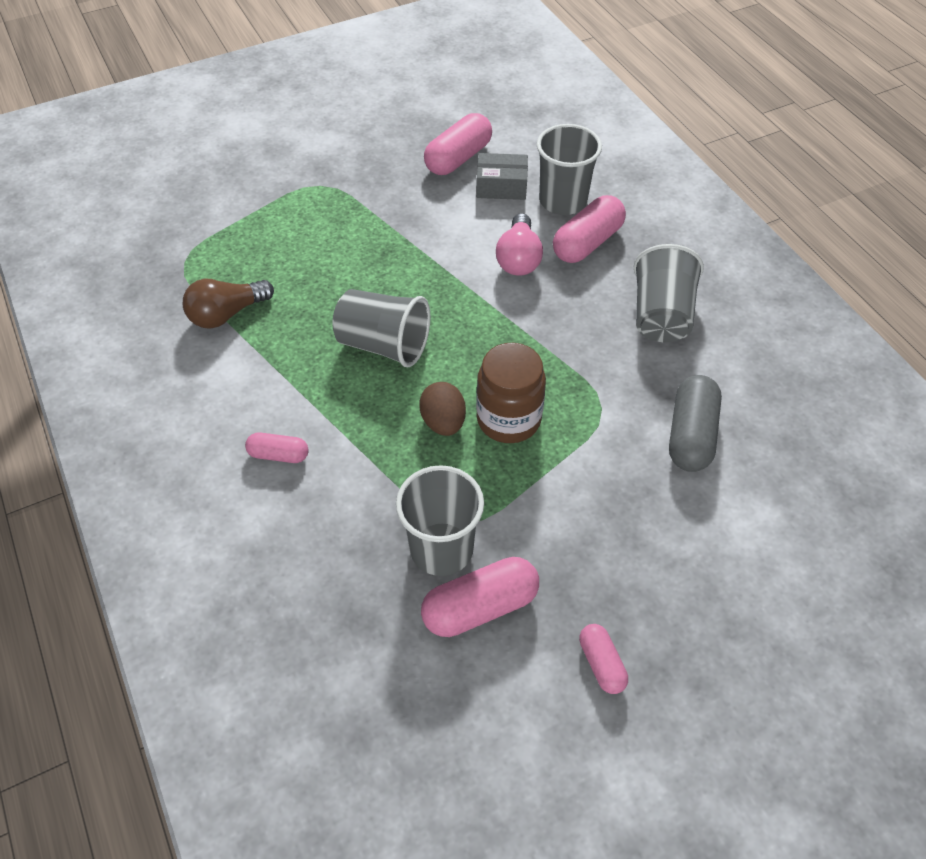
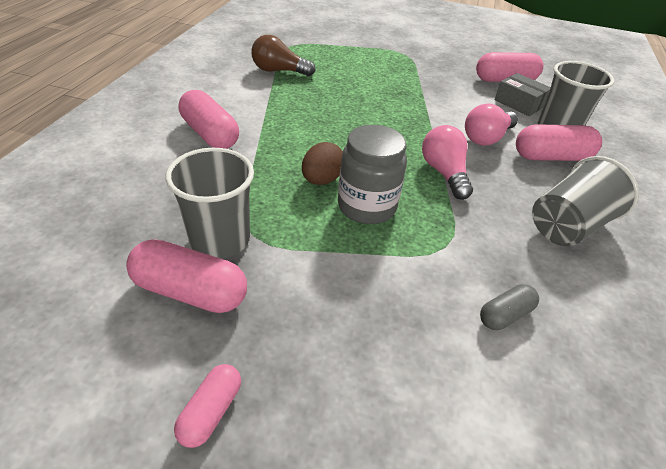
camera: 40 degrees right, 10 degrees down
(279, 455) = (210, 134): pink capsule -> pink capsule, size x1.75
(384, 345) = (341, 126): grey cup -> none
(508, 419) = (366, 206): brown jar -> grey jar
(527, 332) = (444, 173): none -> pink light bulb
(691, 435) = (505, 315): grey capsule -> grey capsule, size x0.57

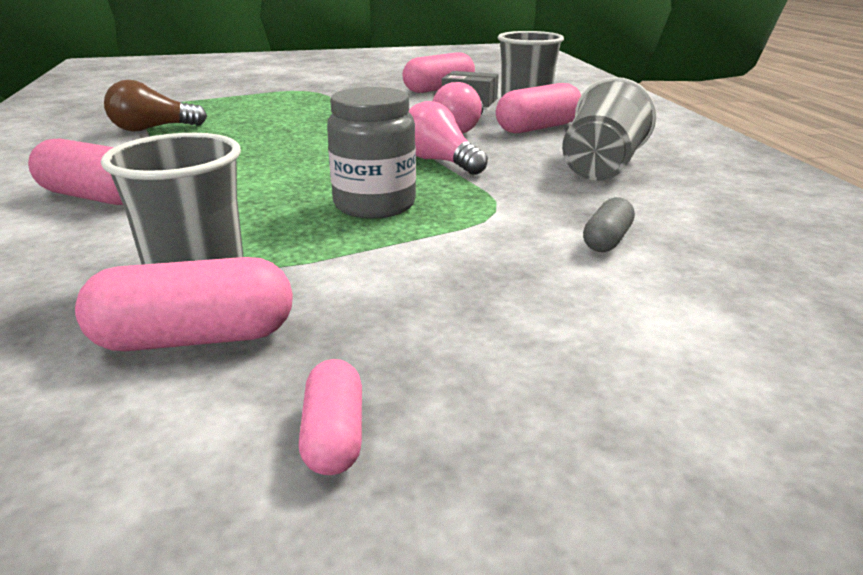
camera: 25 degrees left, 15 degrees down
(322, 180) = (296, 198): brown egg -> none

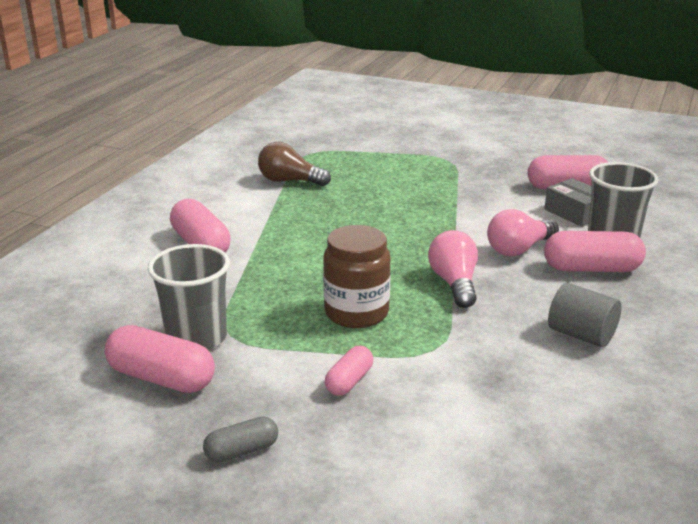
camera: 35 degrees right, 0 degrees up
(334, 435) = (168, 464): pink capsule -> pink capsule (349, 381)
(374, 205) = (356, 313): grey jar -> brown jar
(601, 167) = (581, 335): grey cup -> grey cylinder
(607, 240) = (476, 408): grey capsule -> grey capsule (242, 451)

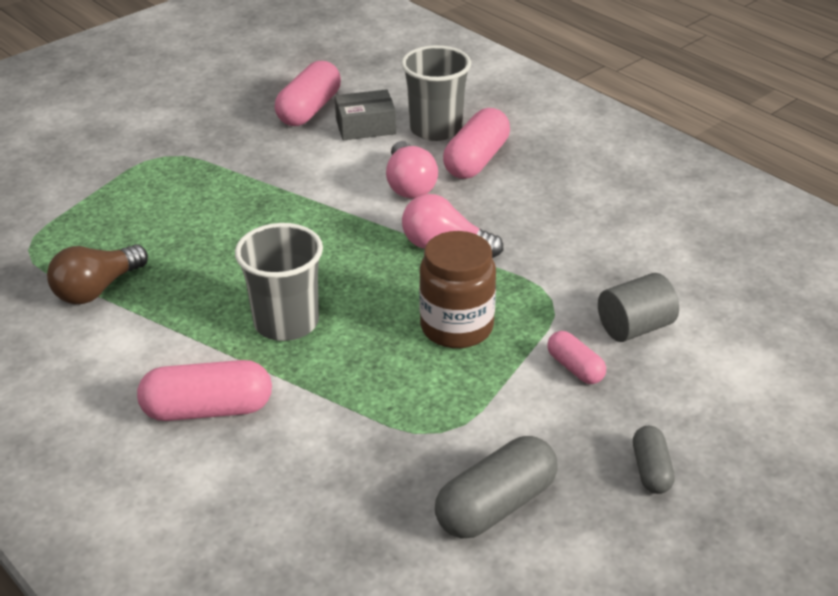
camera: 65 degrees left, 10 degrees up
(161, 378) = (496, 505): pink capsule -> grey capsule
(196, 338) = (431, 460): grey cup -> grey cup (286, 322)
(581, 335) = (578, 209): grey cylinder -> grey cylinder (635, 327)

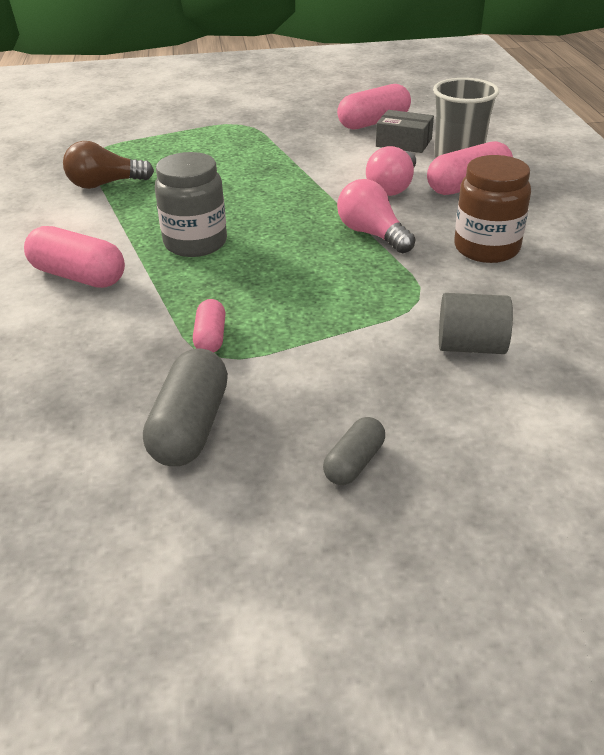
camera: 35 degrees right, 0 degrees up
(286, 322) = (195, 243): grey cup -> grey jar
(456, 327) = (315, 290): brown jar -> brown jar (486, 248)
(496, 505) = (190, 427): grey capsule -> grey capsule turned 75 degrees counterclockwise
(575, 368) = (379, 355): pink capsule -> pink capsule (210, 337)

